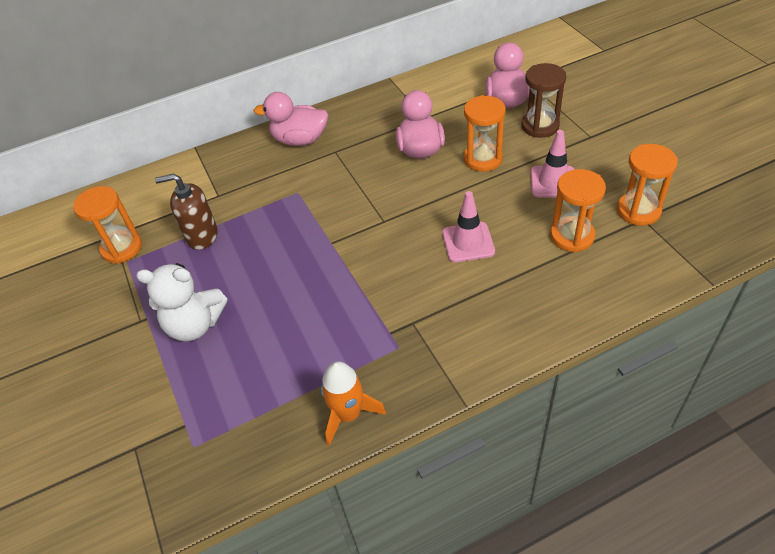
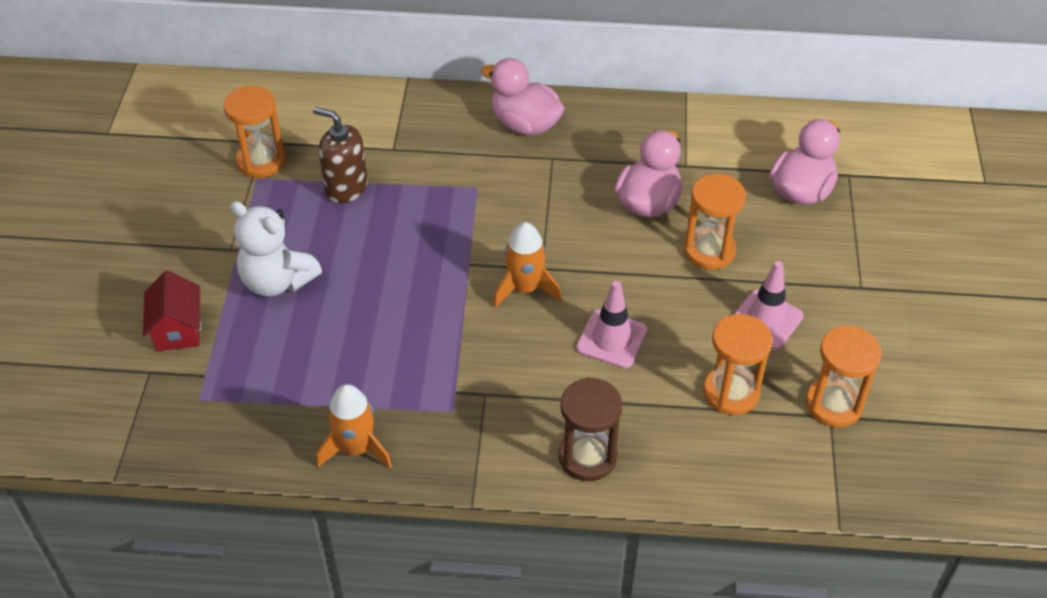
camera: 25 degrees right, 0 degrees up
(137, 402) = (178, 329): none -> red house
(383, 239) = (525, 289): none -> orange rocket
(540, 126) = (812, 243): brown hourglass -> brown hourglass (587, 457)

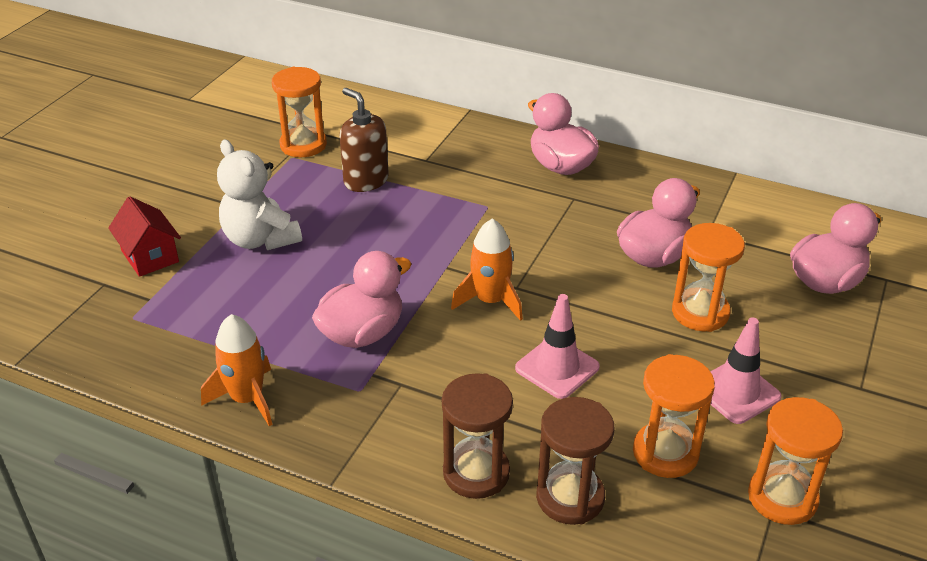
camera: 20 degrees right, 10 degrees down
(178, 329) = (150, 256): red house -> red house turned 45 degrees counterclockwise
(426, 354) = (362, 333): none -> pink duck
(672, 455) = (570, 497): none -> brown hourglass

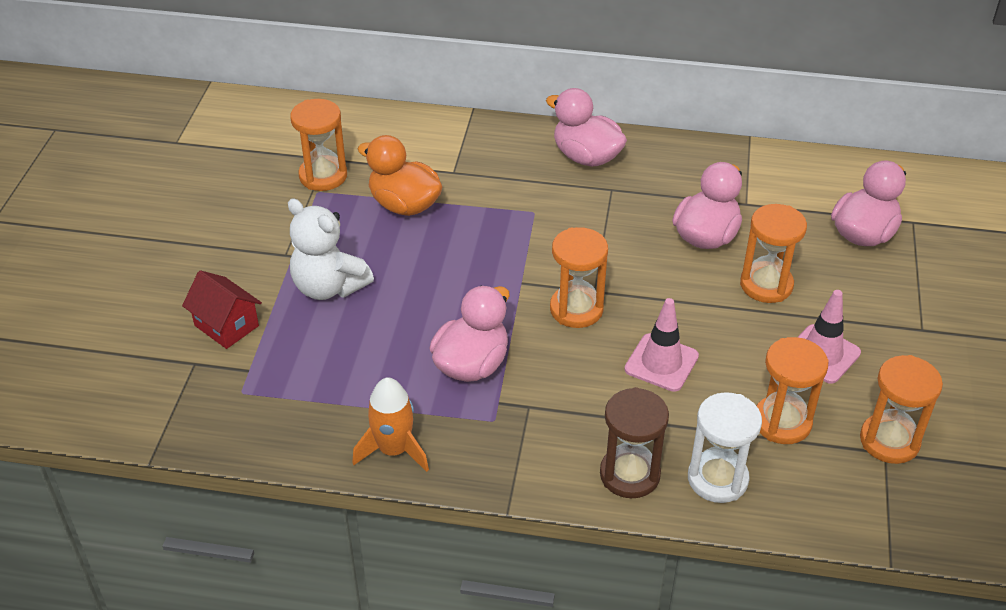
camera: 15 degrees left, 5 degrees up
(366, 181) = (404, 205): brown soap dispenser -> orange duck
(490, 301) = (576, 309): orange rocket -> orange hourglass
(570, 497) = (717, 479): brown hourglass -> white hourglass

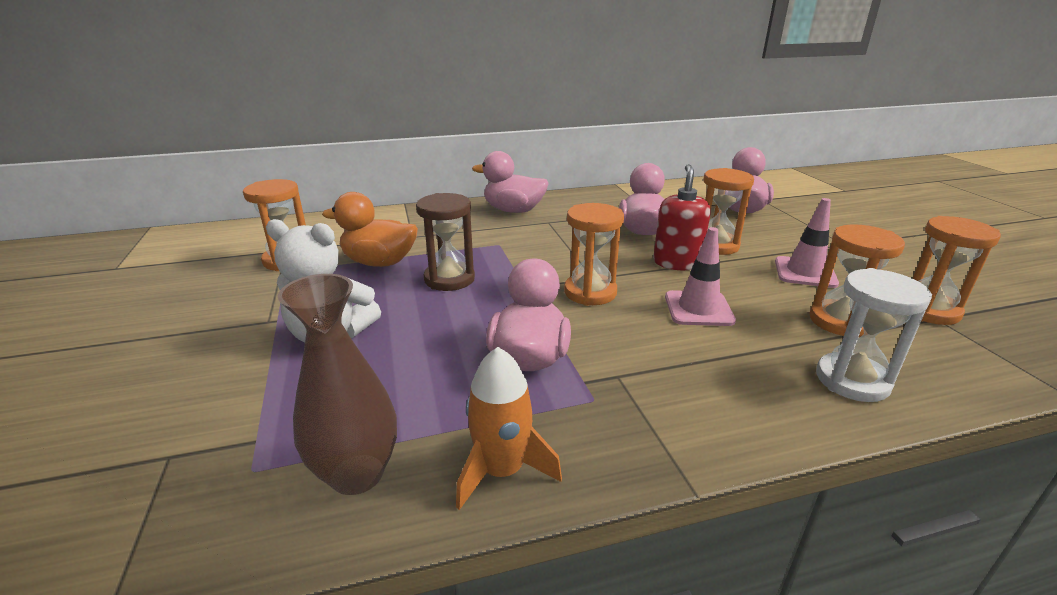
camera: 25 degrees left, 15 degrees down
(226, 326) = (209, 401): red house -> none
(303, 418) = (357, 474): none -> brown vase
(629, 474) = (775, 404): brown hourglass -> brown hourglass (449, 279)
(697, 297) = (676, 263): none -> red soap dispenser

